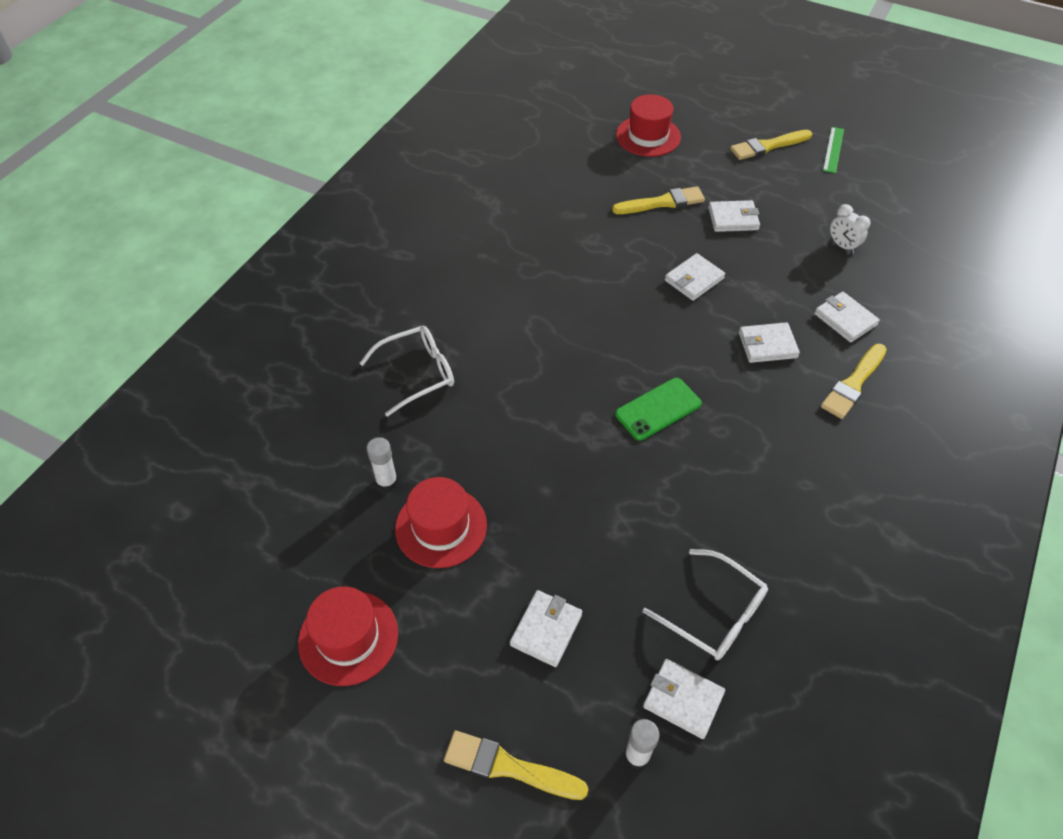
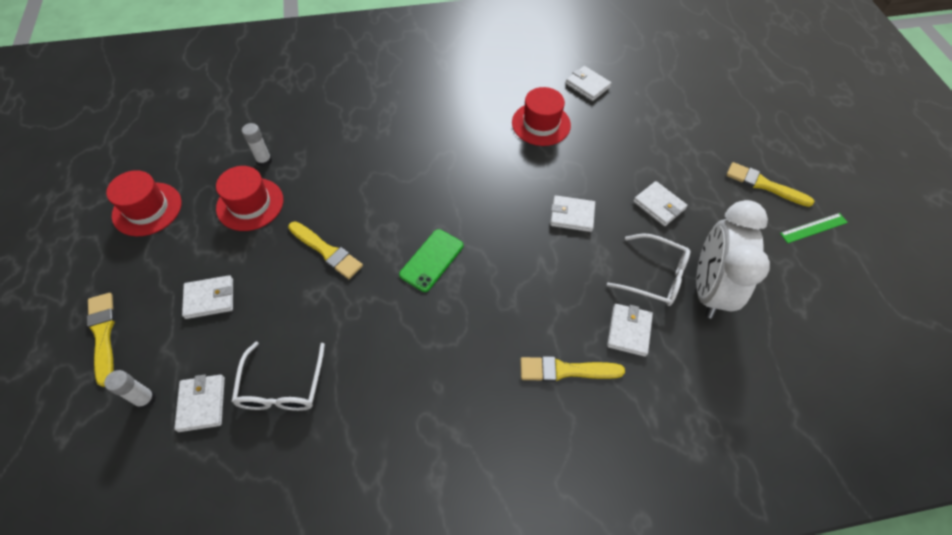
camera: 50 degrees right, 5 degrees up
(416, 374) = (355, 125): white glasses -> white glasses (654, 276)
(648, 136) = (686, 113): red hat -> red hat (541, 124)
(658, 409) = (431, 260): green phone -> green phone turned 75 degrees counterclockwise
(662, 202) = (628, 157): yellow brush -> yellow brush (327, 251)
(767, 345) = (551, 293): white wallet -> white wallet (587, 85)
(842, 246) = (708, 289): white clock -> white clock, size x2.39

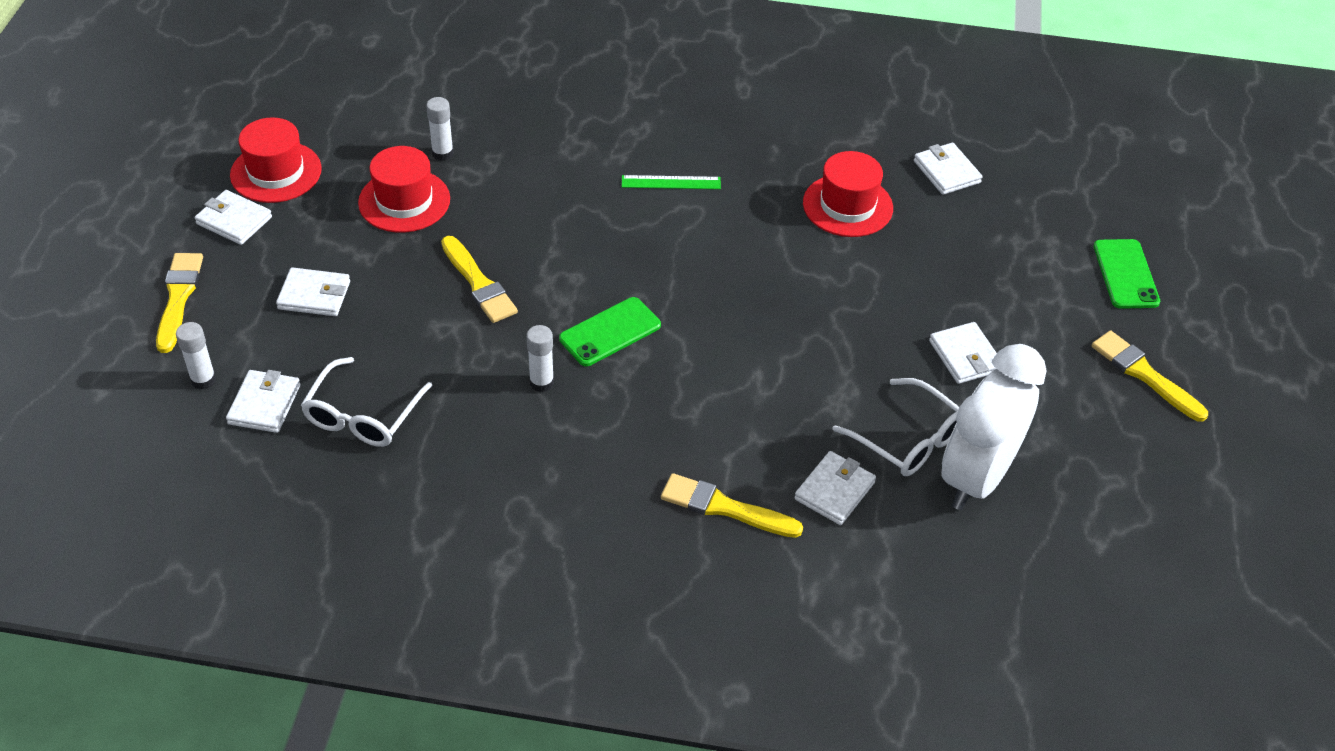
camera: 20 degrees right, 10 degrees down
(401, 315) = (541, 383): none -> white glue stick
(572, 215) = (830, 333): white wallet -> white wallet (234, 220)
(719, 122) = (1125, 274): none -> green phone
(813, 228) = (1186, 450): green ruler -> green ruler (671, 182)

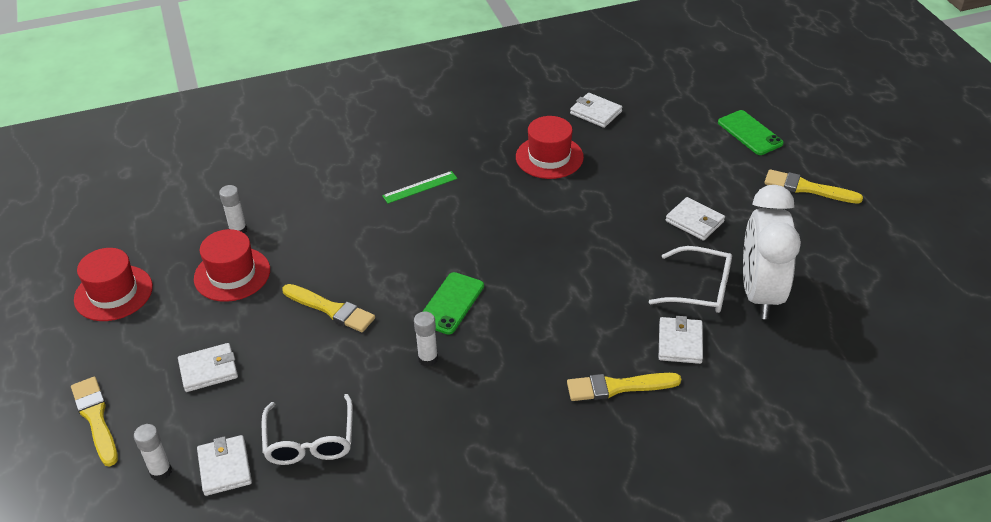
camera: 25 degrees left, 5 degrees down
(234, 220) = (103, 342): white wallet -> none

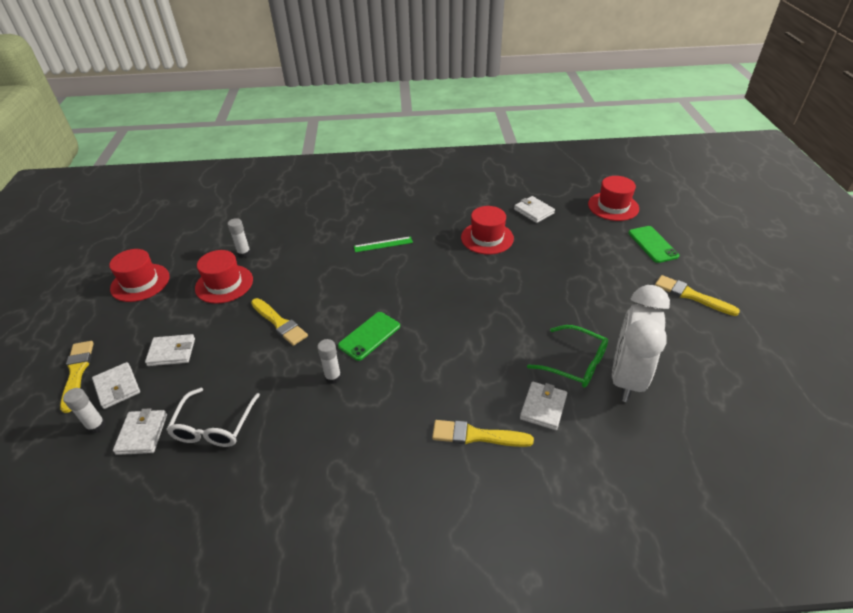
camera: 15 degrees right, 0 degrees up
(691, 91) = (613, 206): none -> red hat
(694, 221) = (587, 306): white wallet -> white wallet (117, 387)
(699, 289) = (574, 363): white glasses -> green glasses

